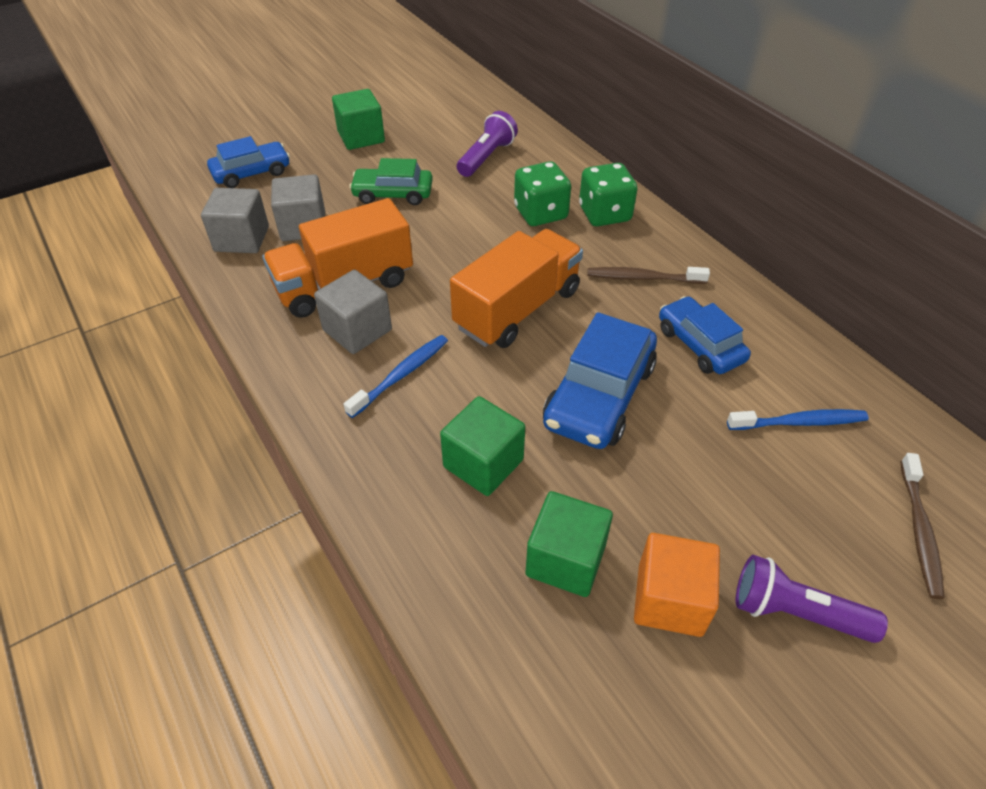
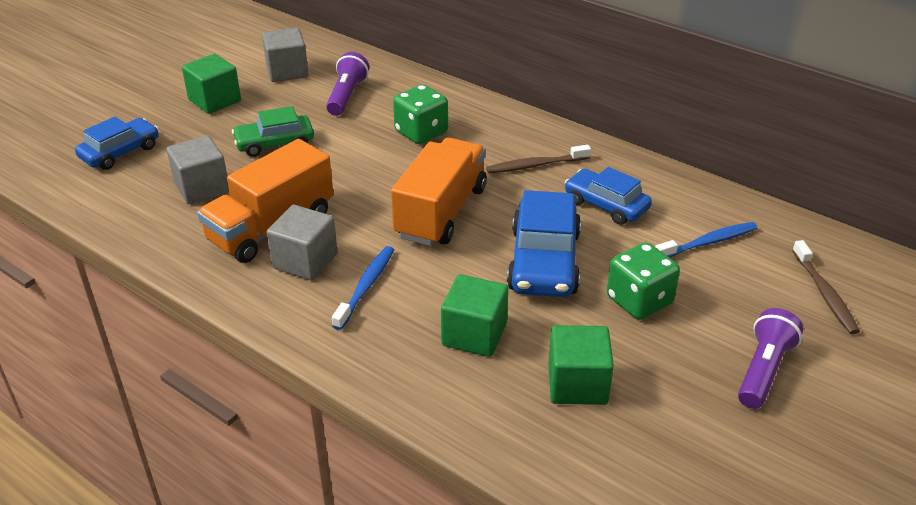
camera: 20 degrees left, 10 degrees down
(242, 239) = (145, 211): grey cube -> grey cube (287, 71)
(604, 214) = (478, 122): green dice -> green dice (639, 301)
(669, 600) = (670, 388): orange cube -> none
(795, 612) = (763, 370): purple flashlight -> purple flashlight turned 120 degrees clockwise

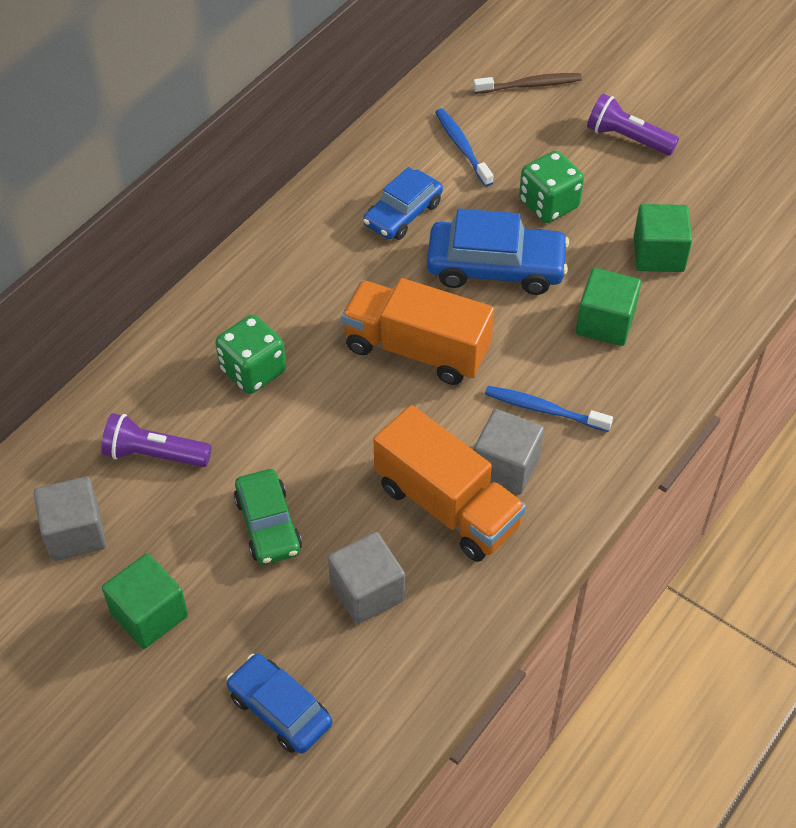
camera: 90 degrees left, 15 degrees up
(535, 165) = (328, 266): brown toothbrush -> none

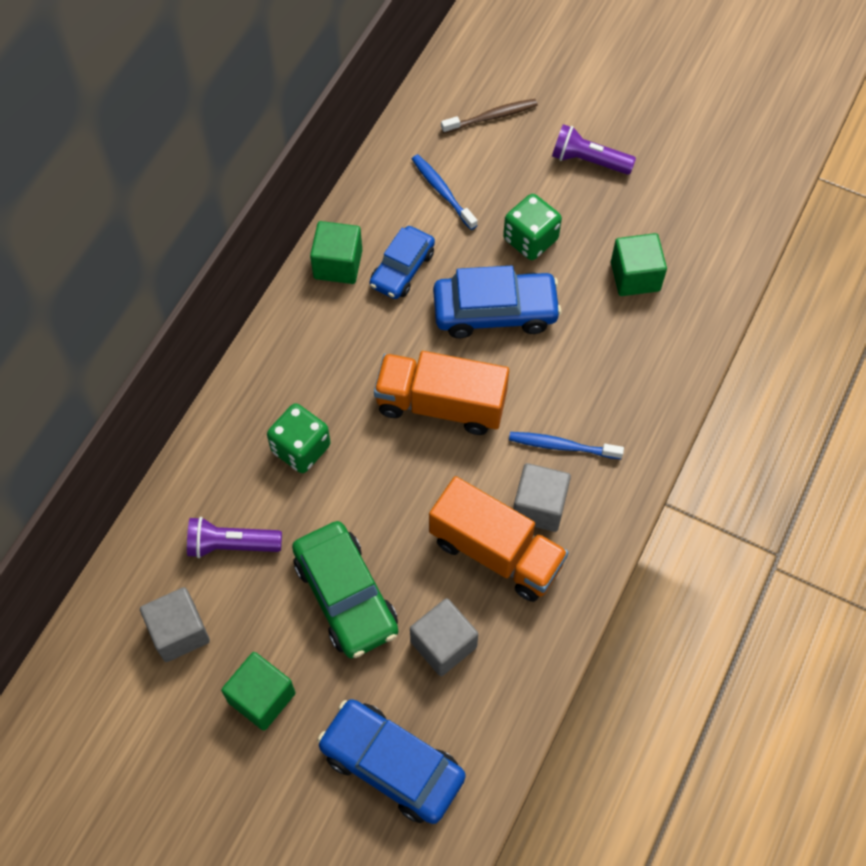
camera: 10 degrees left, 10 degrees up
(268, 524) = (346, 595): green car -> green car, size x1.52
(280, 710) = (392, 765): blue car -> blue car, size x1.52
(605, 323) = (600, 352): green cube -> green cube (338, 264)

